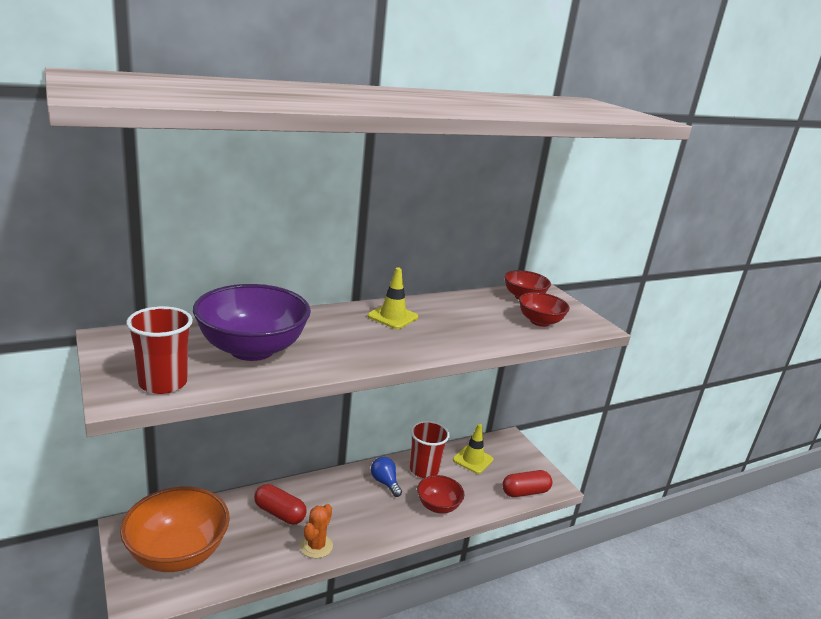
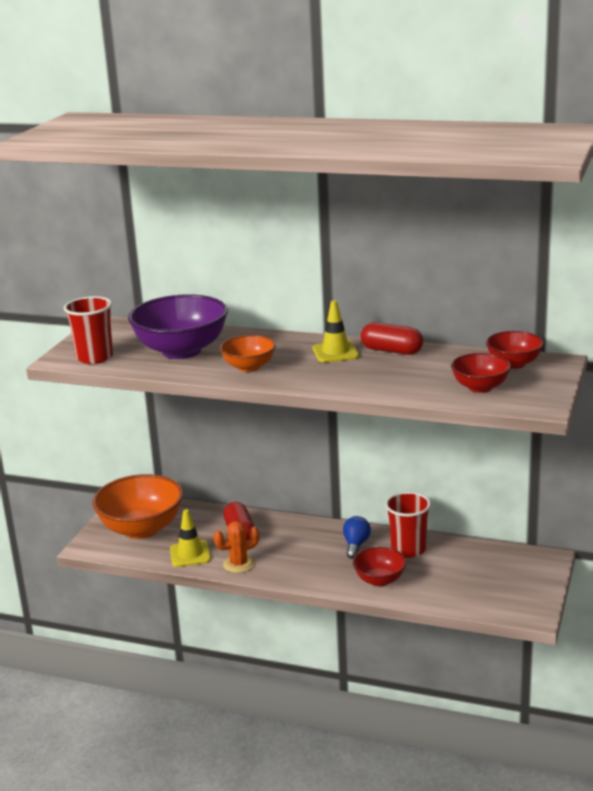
camera: 50 degrees right, 0 degrees up
(347, 350) = (249, 367): none -> orange bowl
(473, 460) = (473, 560): yellow traffic cone -> yellow traffic cone (190, 554)
(525, 492) = (488, 605): red capsule -> red capsule (391, 351)

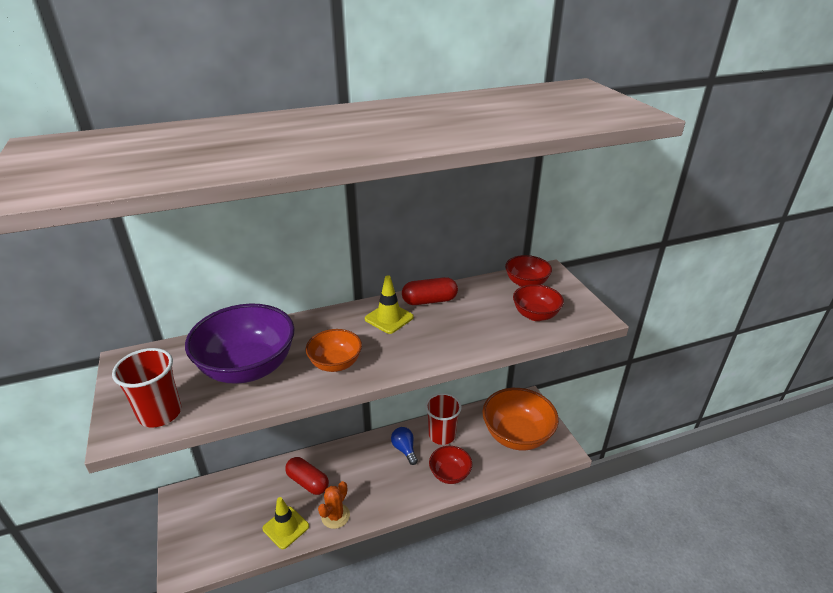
camera: 40 degrees left, 10 degrees up
(141, 529) = (218, 522): orange bowl -> orange bowl (517, 435)

